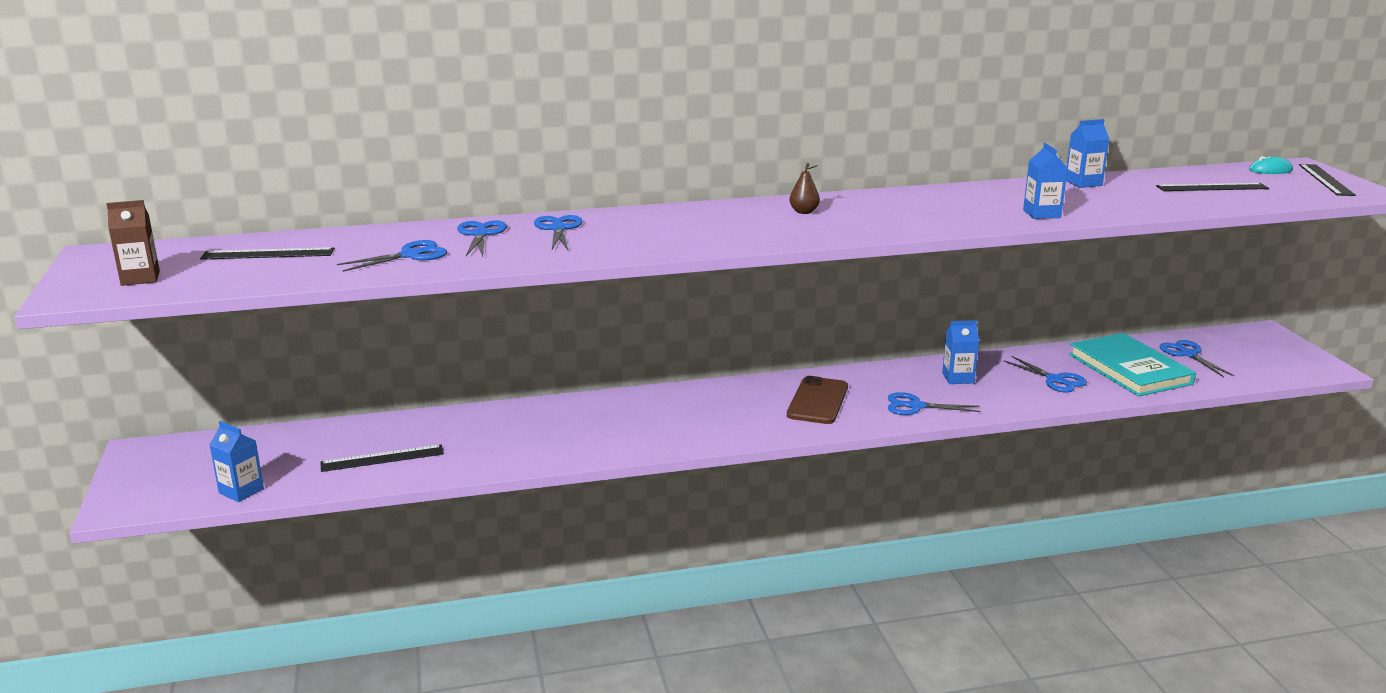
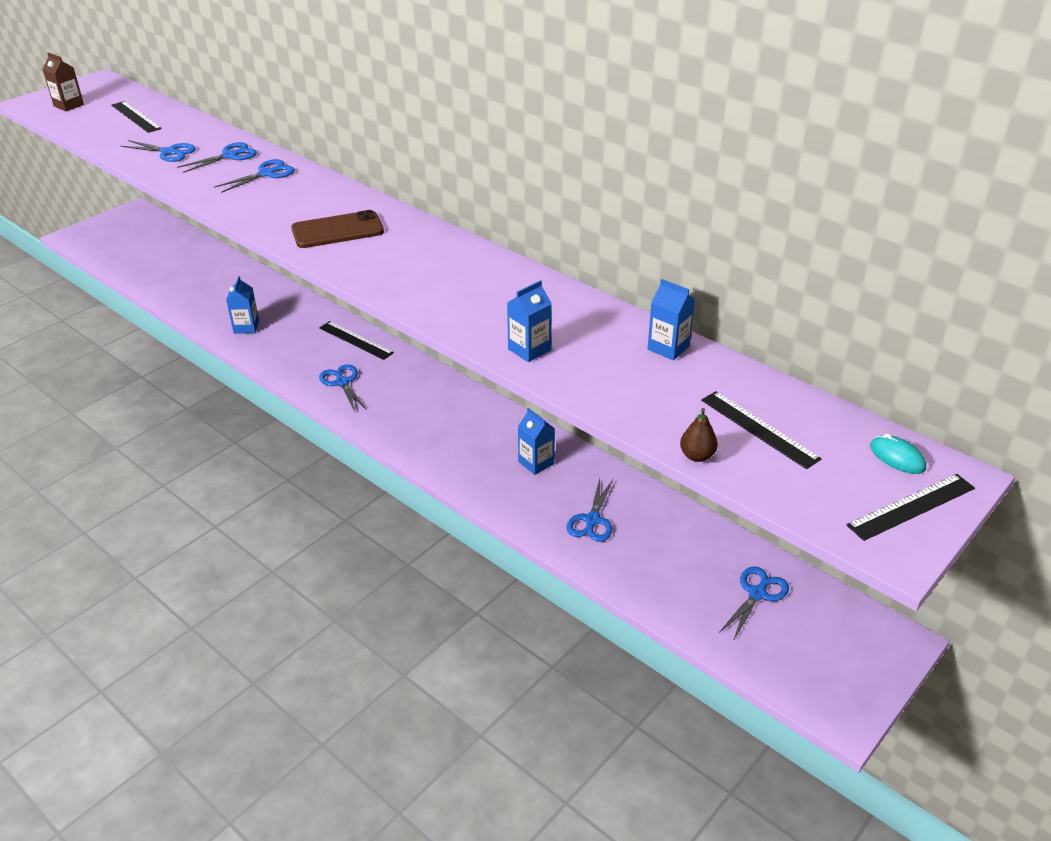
camera: 55 degrees right, 15 degrees up
(241, 491) = (112, 259): blue carton -> blue carton (246, 327)
(382, 458) = (183, 281): black ruler -> black ruler (356, 340)
(804, 212) = (406, 243): brown pear -> brown pear (697, 456)
(817, 401) = (418, 407): brown phone -> brown phone (337, 230)
(916, 406) = (456, 458): blue scissors -> blue scissors (342, 382)
(1130, 369) = (671, 561): turquoise book -> none

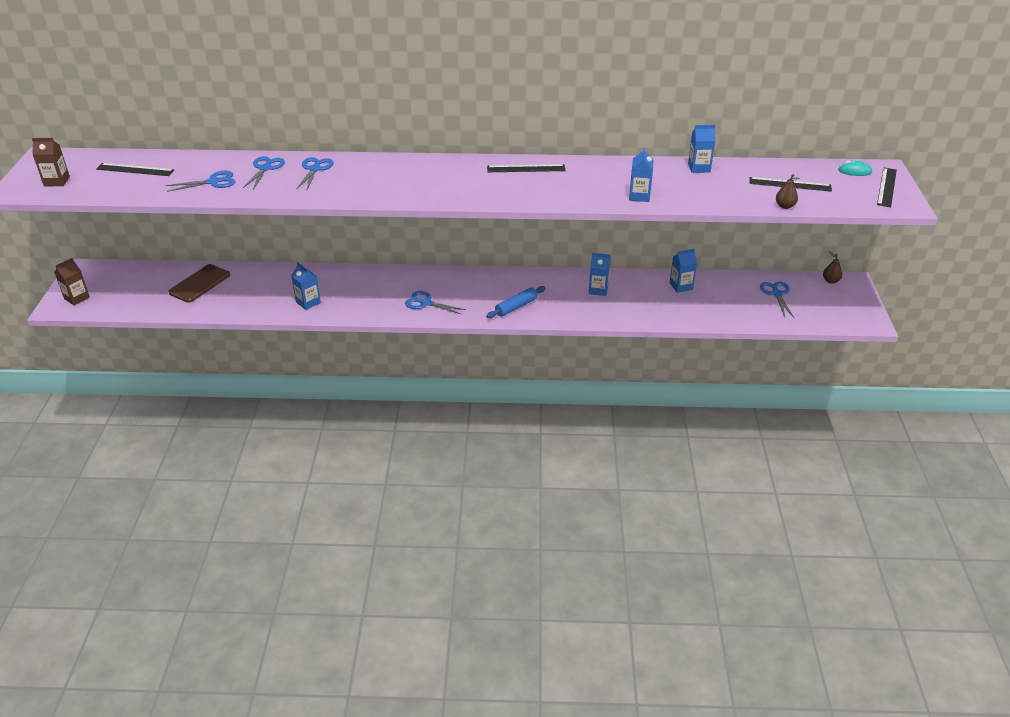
camera: 40 degrees left, 0 degrees up
(95, 235) = (77, 298): none -> brown carton
(337, 230) = (426, 182): brown phone -> brown phone (199, 284)
(356, 340) = (396, 277): black ruler -> black ruler (526, 168)
(421, 435) = (516, 307): none -> blue rolling pin
(592, 520) = (664, 301): blue scissors -> none
(641, 512) = (681, 286): none -> blue carton
(866, 620) = (830, 281): none -> brown pear

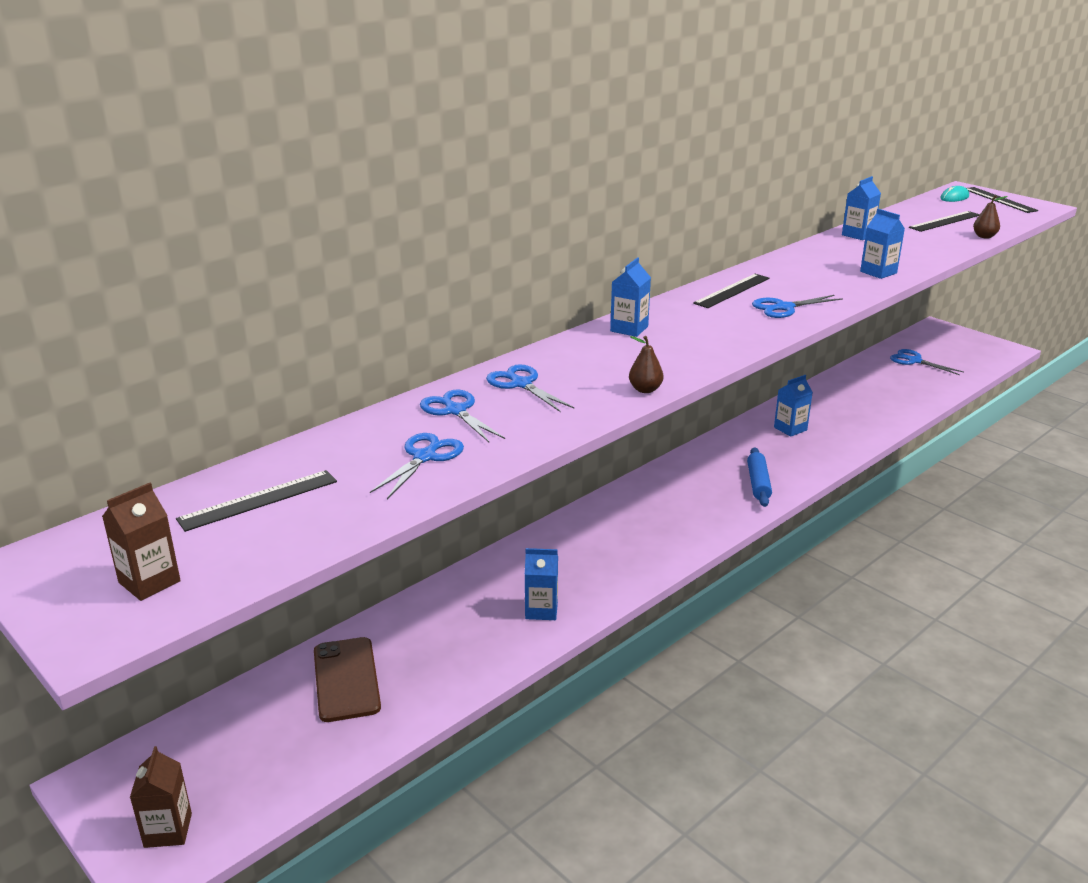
camera: 45 degrees left, 10 degrees down
(426, 303) = (670, 531): blue scissors -> blue scissors (784, 307)
(681, 286) = (842, 391): blue carton -> blue carton (629, 329)
(830, 281) = (924, 333): brown pear -> brown pear (645, 390)

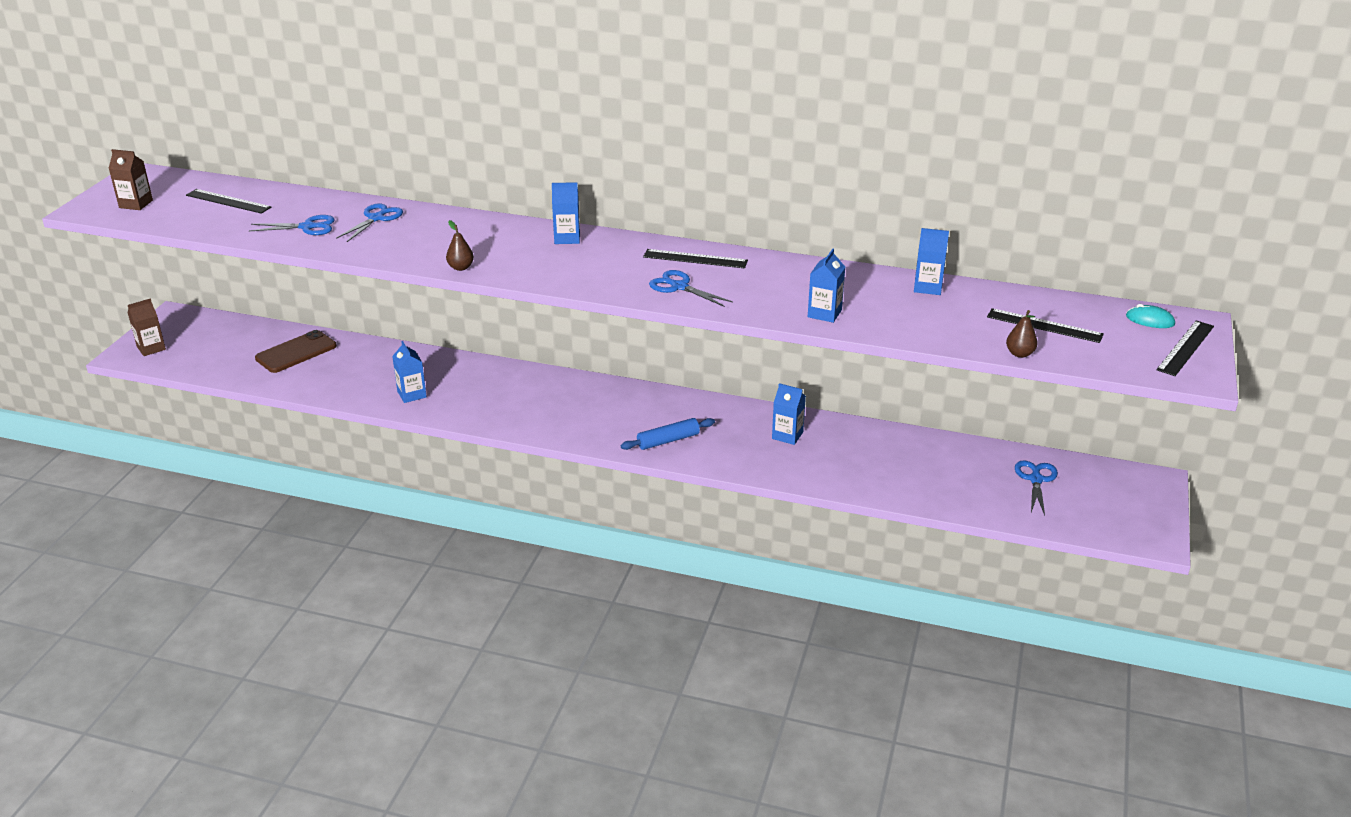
camera: 60 degrees right, 5 degrees up
(521, 384) = (433, 227): blue scissors -> none

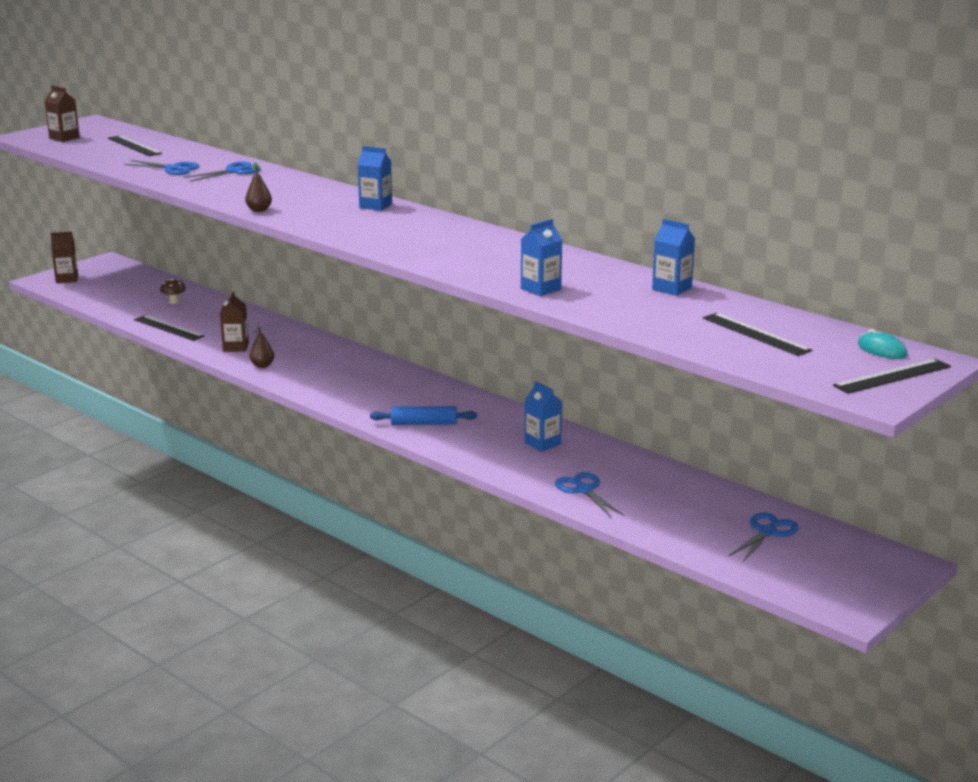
camera: 25 degrees right, 10 degrees down
(296, 352) = (174, 302): brown phone -> brown mushroom
(412, 394) = (235, 347): blue carton -> brown carton
(679, 287) = (430, 251): blue scissors -> blue scissors (584, 490)
(695, 259) = (471, 235): black ruler -> black ruler (168, 328)
(1019, 354) = (698, 348): brown pear -> brown pear (262, 365)

